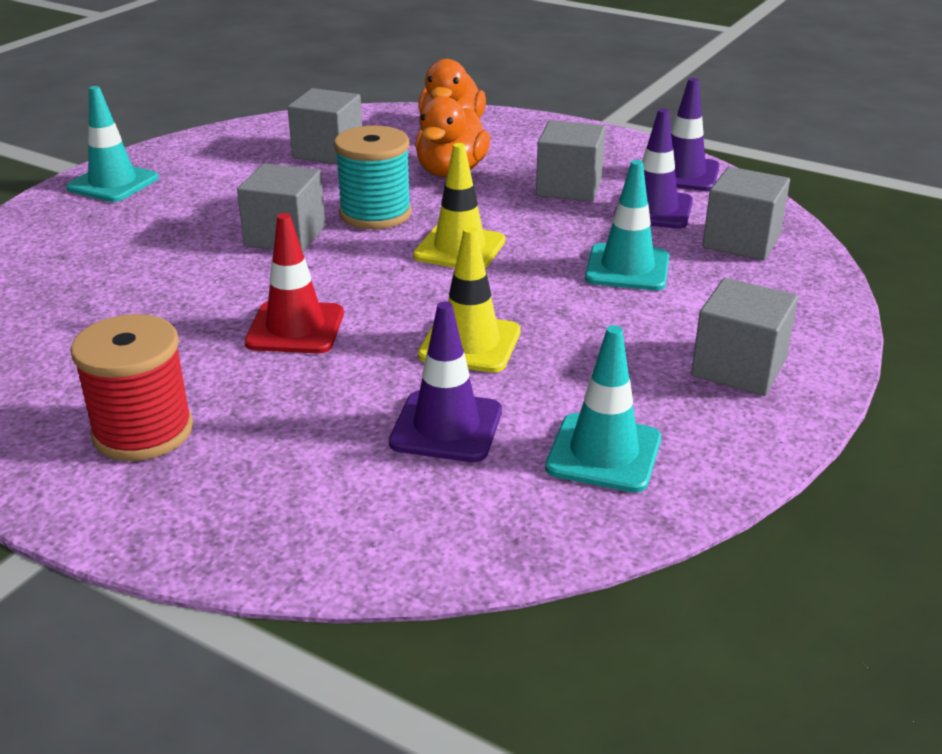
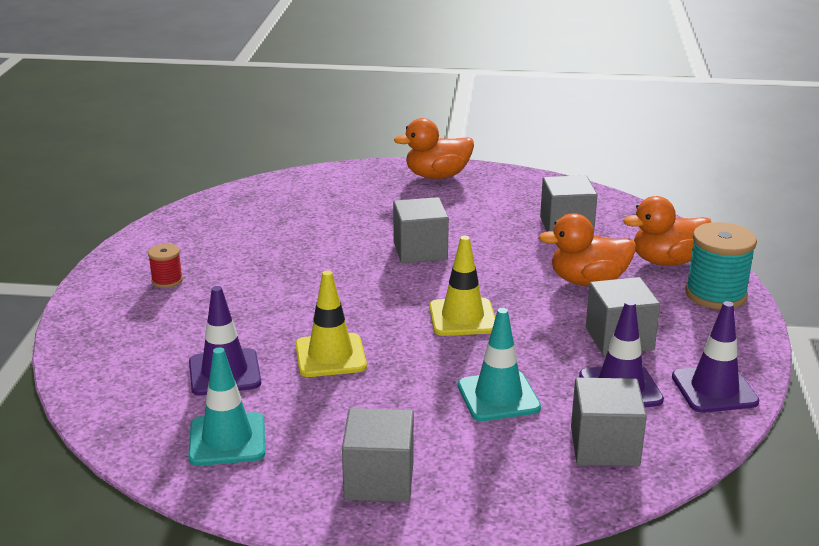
camera: 65 degrees right, 5 degrees down
(113, 183) = (437, 176): turquoise traffic cone -> orange duck
(143, 431) = (167, 280): red spool -> red spool, size x0.52
(295, 328) = (304, 290): red traffic cone -> none
(375, 214) = (484, 272): turquoise spool -> turquoise spool (715, 294)

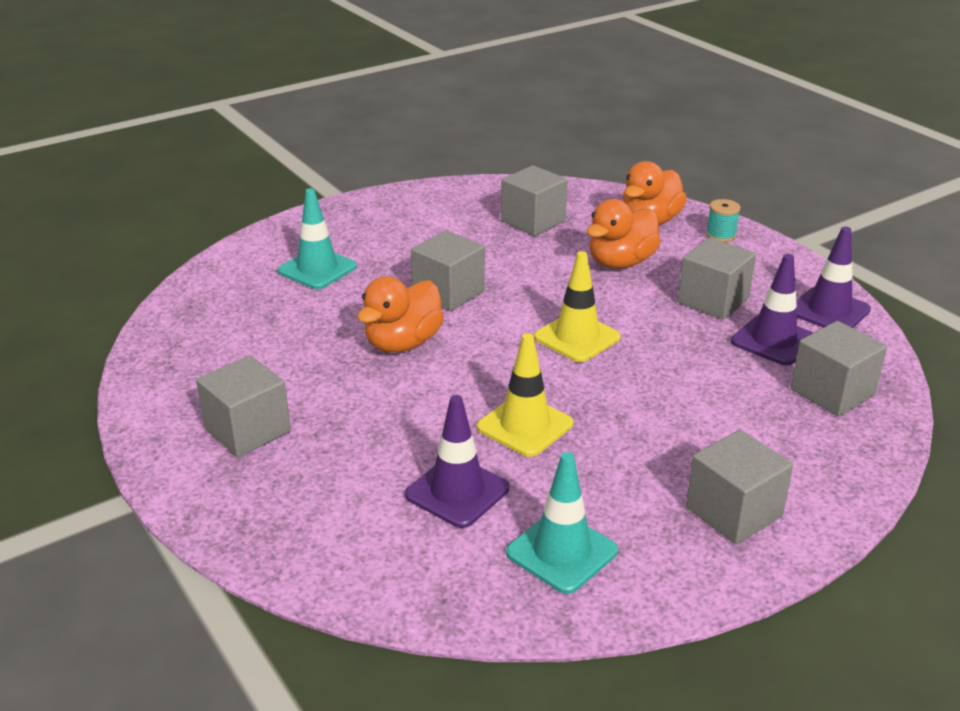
camera: 40 degrees left, 5 degrees up
(167, 280) = (247, 430): red spool -> grey cube
(437, 176) = (353, 216): orange duck -> orange duck (403, 343)
(498, 397) = (706, 392): turquoise traffic cone -> turquoise traffic cone (317, 269)
(715, 294) = (721, 235): turquoise spool -> turquoise spool, size x0.52

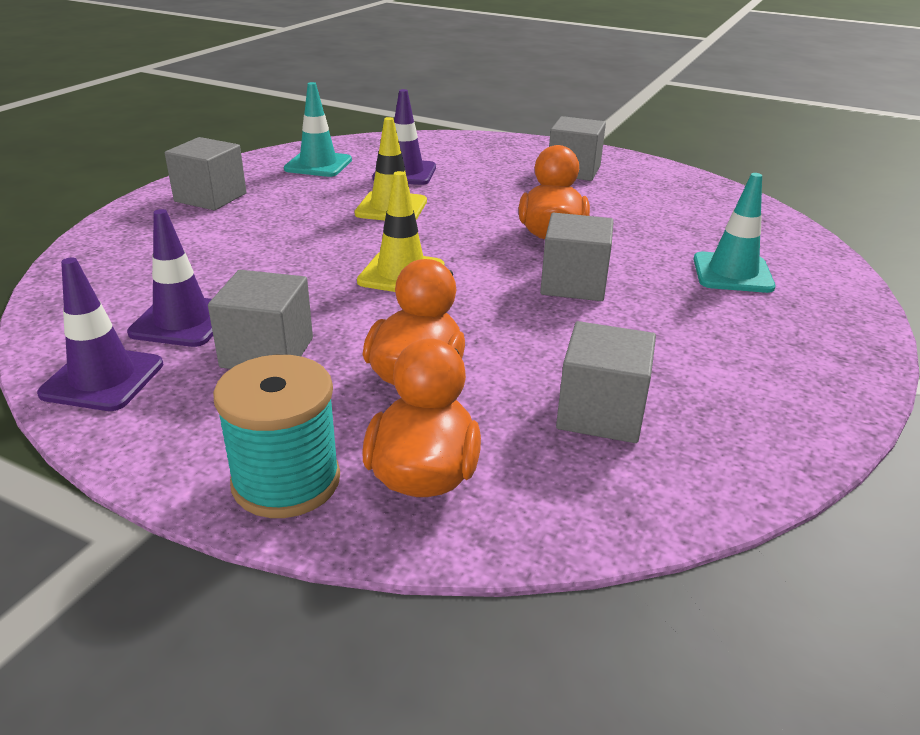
camera: 150 degrees right, 0 degrees up
(721, 235) = (286, 481): turquoise spool -> turquoise spool, size x1.91
(832, 392) = (118, 285): grey cube -> none

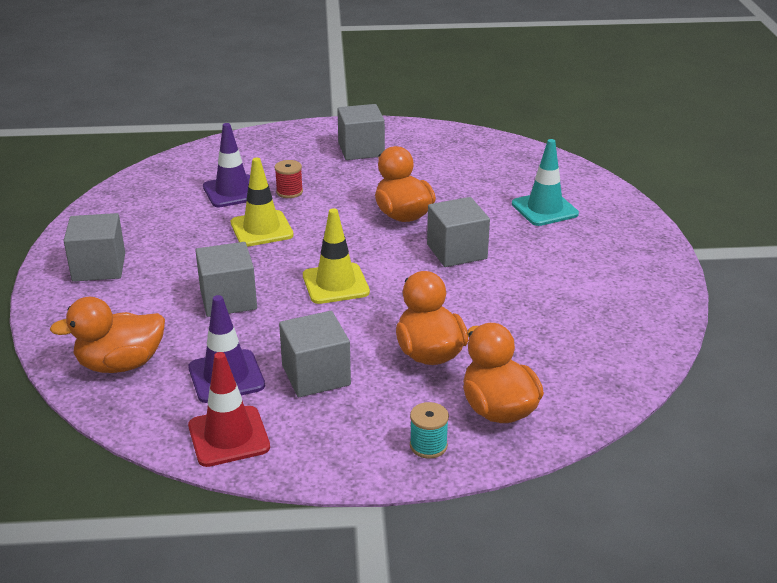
camera: 30 degrees left, 0 degrees up
(103, 379) = (229, 436): purple traffic cone -> red traffic cone
(112, 277) = (120, 364): none -> orange duck
(286, 481) = (428, 446): turquoise spool -> turquoise spool, size x0.52
(318, 165) = (149, 205): turquoise traffic cone -> none
(458, 186) = (289, 192): none -> red spool
(601, 413) = (555, 335): grey cube -> grey cube (228, 299)

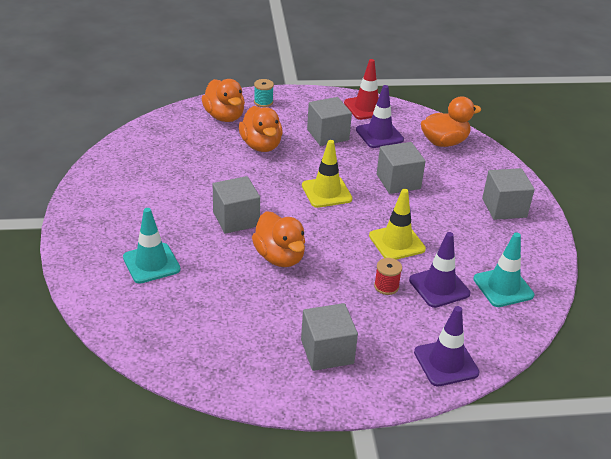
camera: 175 degrees right, 5 degrees up
(163, 192) = (503, 287): none -> turquoise traffic cone
(255, 144) = (446, 362): none -> purple traffic cone

